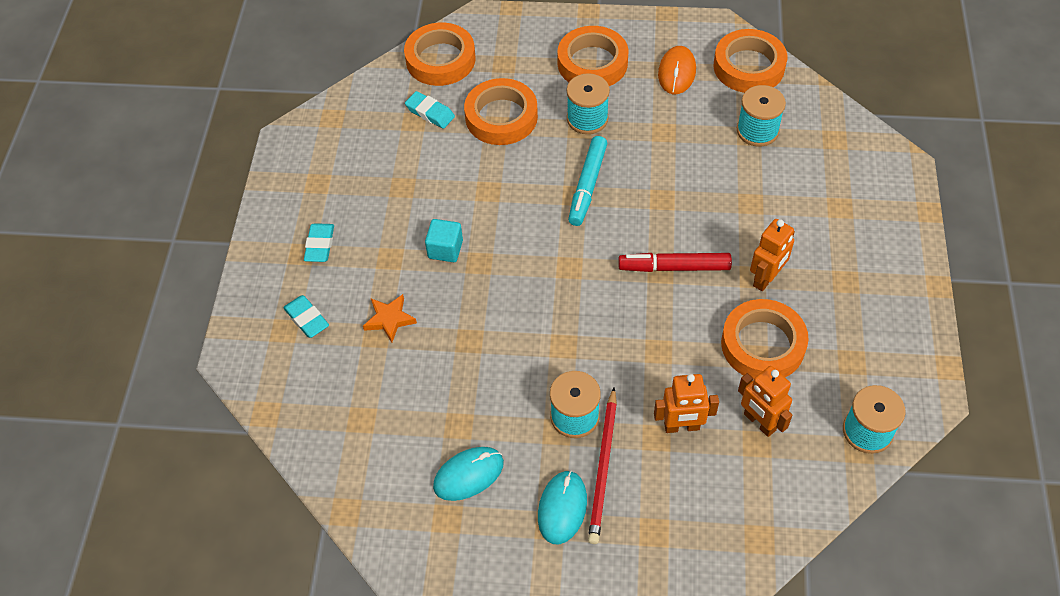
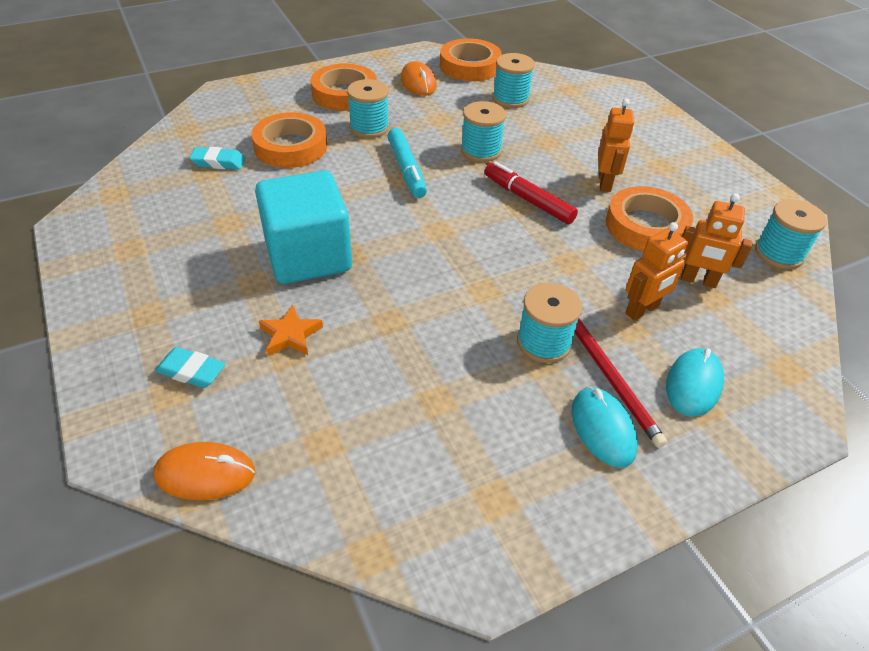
camera: 35 degrees left, 10 degrees down
(277, 404) = (205, 474): none -> orange mouse
(320, 245) = (165, 299): turquoise eraser -> none
(440, 59) = (203, 125): orange tape -> none
(445, 249) = (308, 256): turquoise cube -> turquoise cube, size x2.23
(468, 475) = (484, 443): turquoise mouse -> turquoise mouse (693, 384)
(674, 189) = (481, 150): none -> turquoise spool
(674, 267) = (528, 200): red marker -> red marker turned 75 degrees clockwise

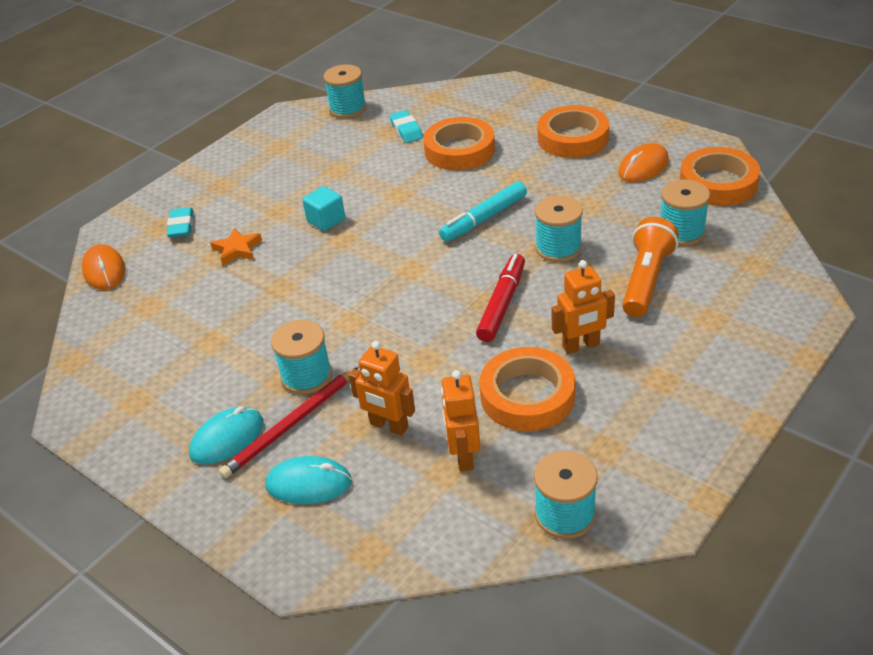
camera: 70 degrees right, 5 degrees down
(308, 256) = (326, 220): turquoise cube -> turquoise cube, size x0.45
(369, 127) = (530, 173): turquoise spool -> turquoise spool (348, 109)
(552, 131) = (646, 280): none -> orange flashlight

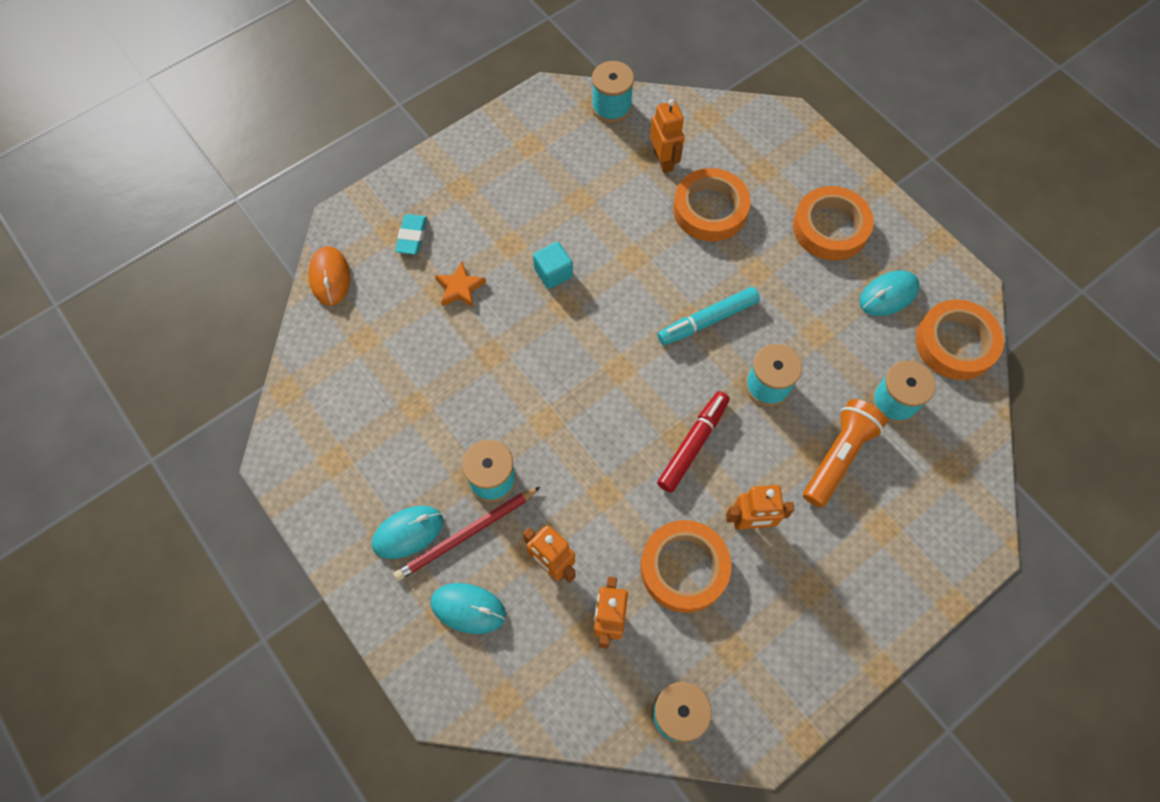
camera: 10 degrees right, 25 degrees up
(406, 130) = (663, 161): turquoise eraser -> orange robot
(643, 167) = (888, 295): orange mouse -> turquoise mouse

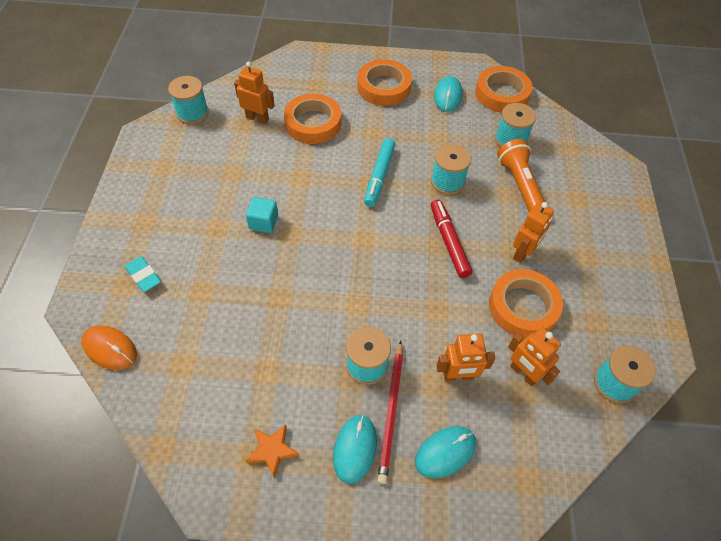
camera: 50 degrees left, 10 degrees down
(460, 288) = (213, 278): orange star -> orange star (272, 450)

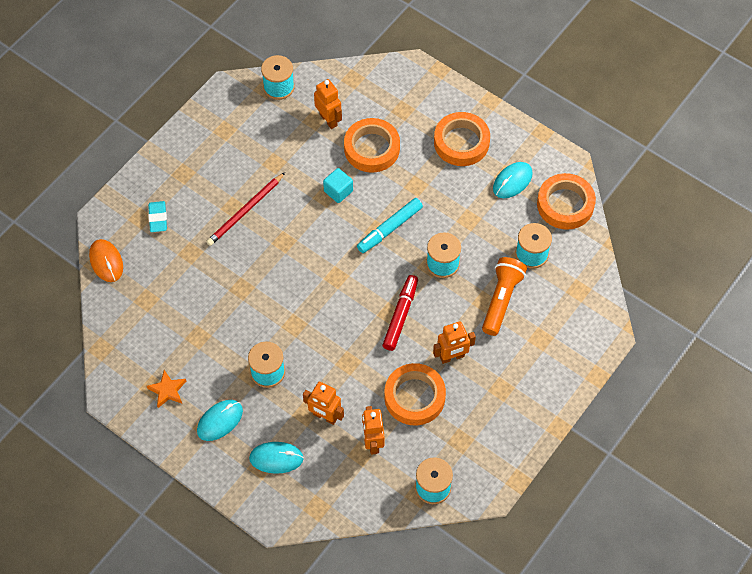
camera: 35 degrees right, 5 degrees up
(263, 222) = (270, 221): turquoise cube -> turquoise cube (338, 191)
(391, 412) = (260, 412): red pencil -> red pencil (245, 211)

